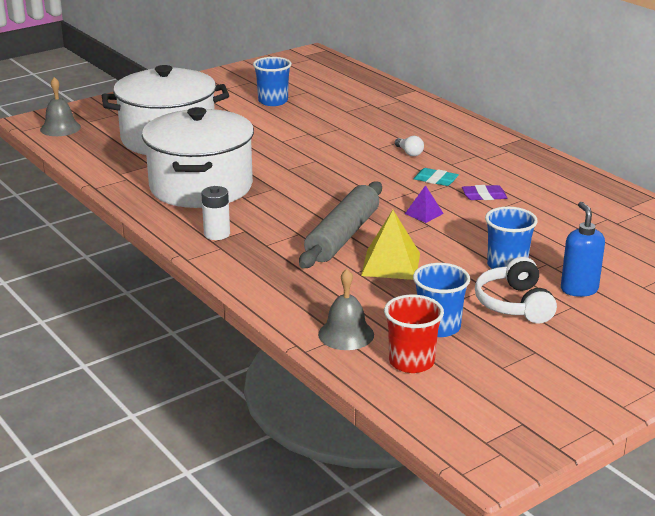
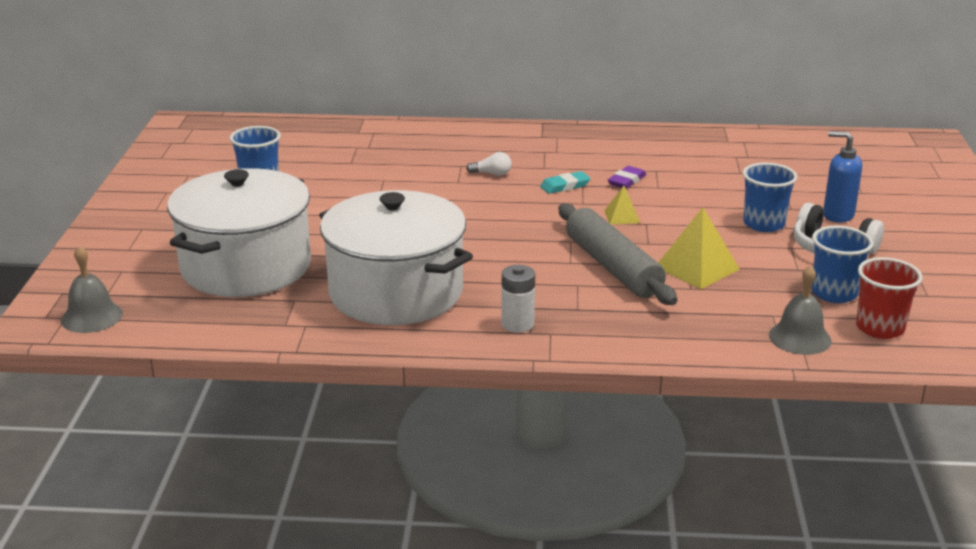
camera: 50 degrees left, 0 degrees up
(424, 213) = (622, 216): purple pyramid -> yellow pyramid

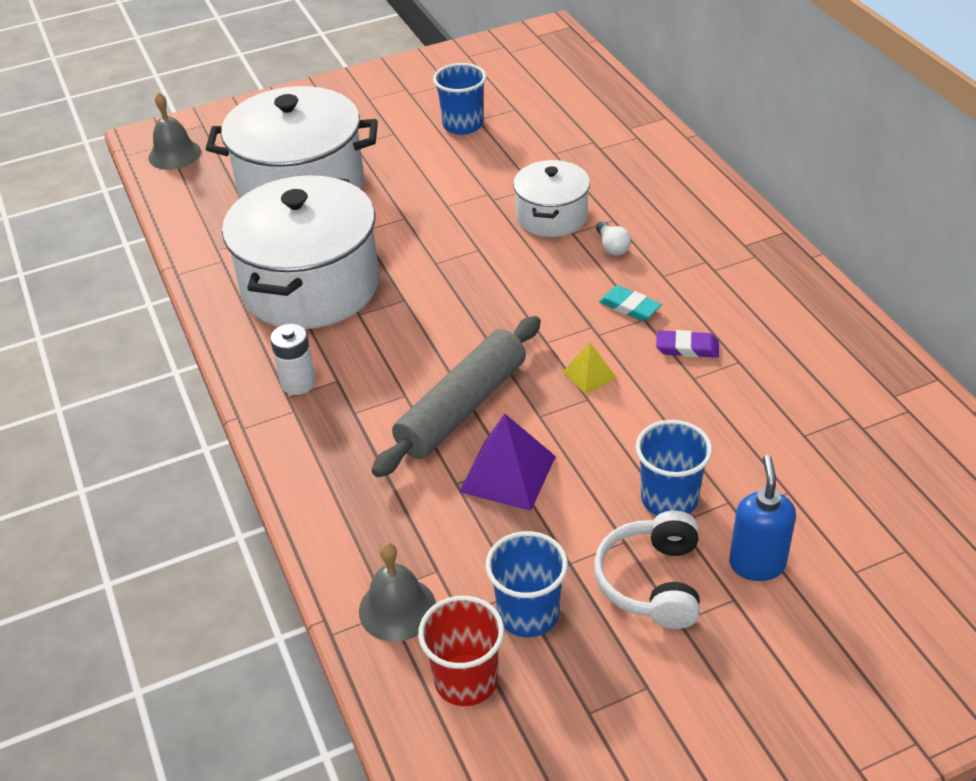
camera: 65 degrees right, 15 degrees up
(429, 183) = (551, 216): none -> white pot
(697, 268) = (507, 473): yellow pyramid -> purple pyramid

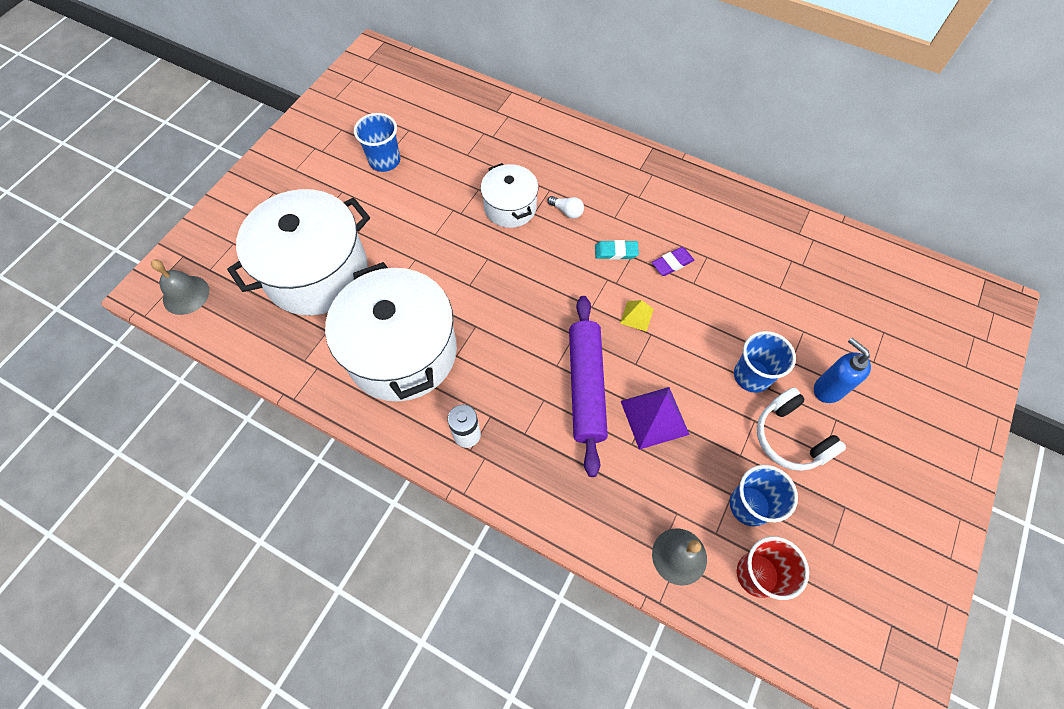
camera: 40 degrees left, 20 degrees up
(462, 407) = (586, 387): grey rolling pin -> purple rolling pin

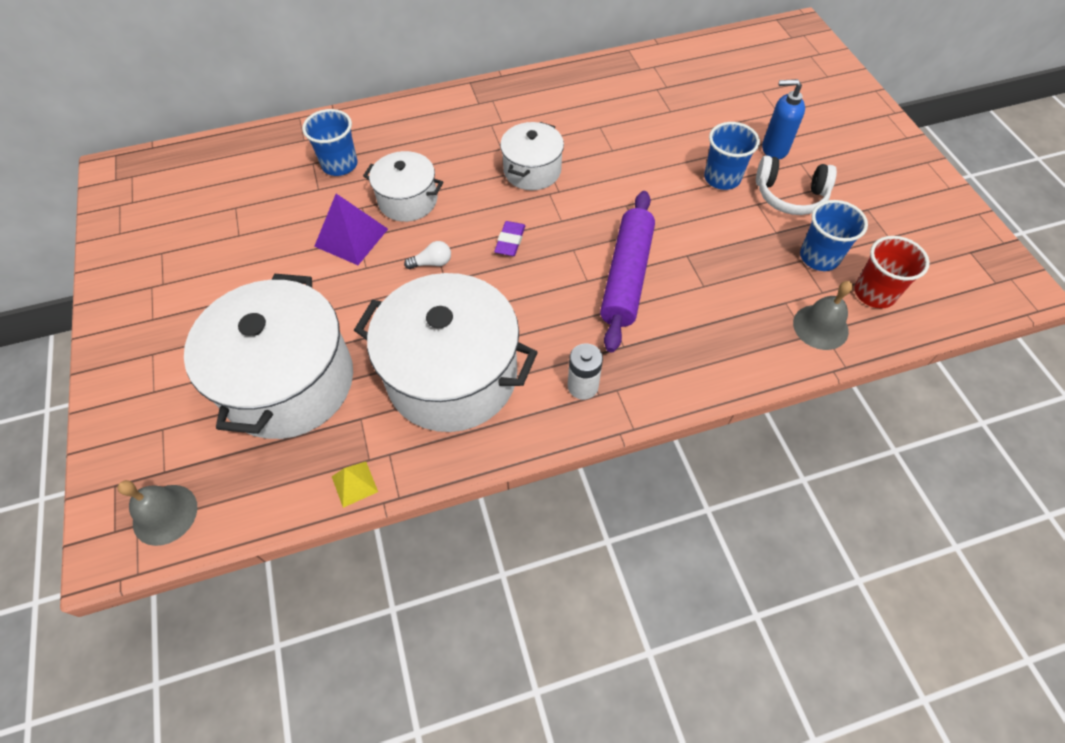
camera: 45 degrees left, 5 degrees down
(384, 161) = (242, 247): blue cup -> blue cup (340, 165)
(567, 211) = (459, 170): white light bulb -> white light bulb (432, 263)
(586, 387) = (626, 276): purple rolling pin -> purple rolling pin turned 60 degrees clockwise
(616, 252) = (532, 170): turquoise eraser -> white pot
(637, 316) = (601, 201): yellow pyramid -> yellow pyramid (354, 484)
(654, 417) = (696, 256): purple pyramid -> purple pyramid (351, 237)
(672, 263) = (582, 148): purple eraser -> purple eraser (510, 241)

